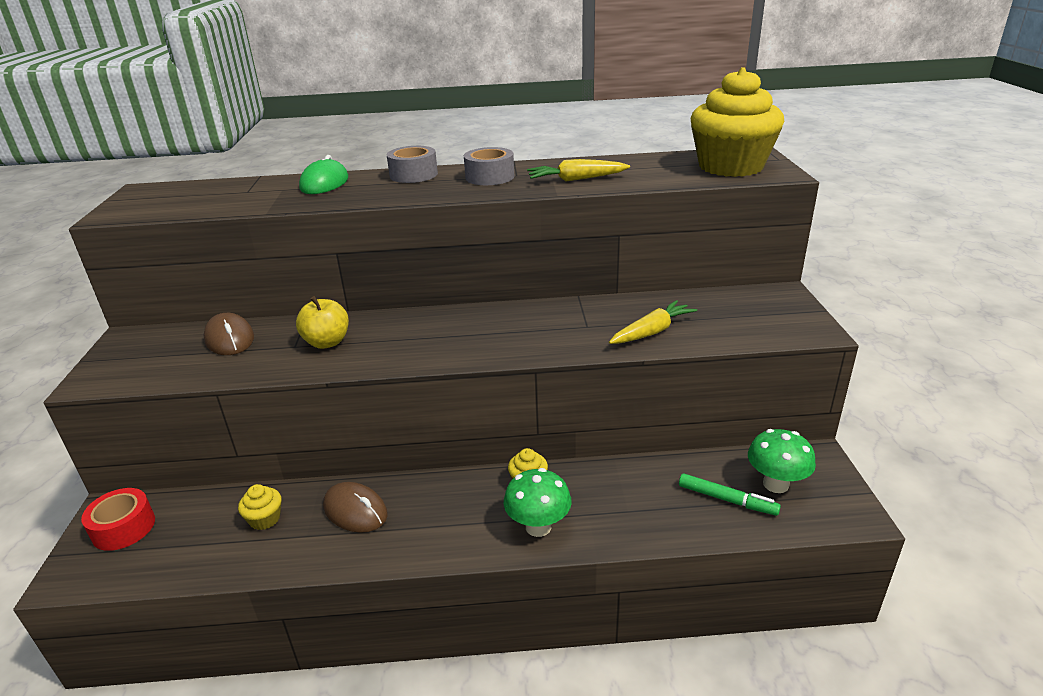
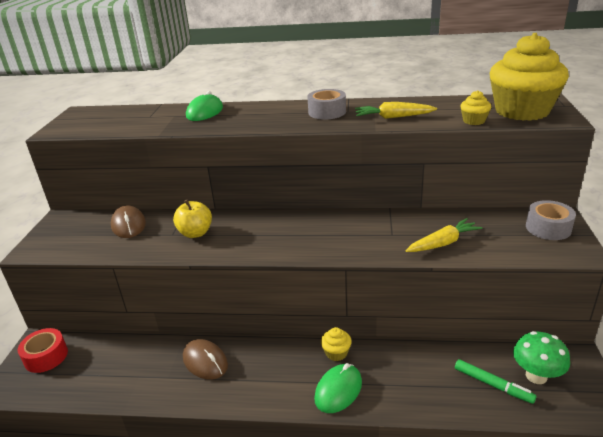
camera: 10 degrees right, 0 degrees up
(265, 519) = (141, 361): yellow cupcake -> yellow cupcake (474, 121)
(413, 175) = (270, 107): grey tape -> grey tape (548, 228)
(538, 527) = (338, 390): green mushroom -> green mouse

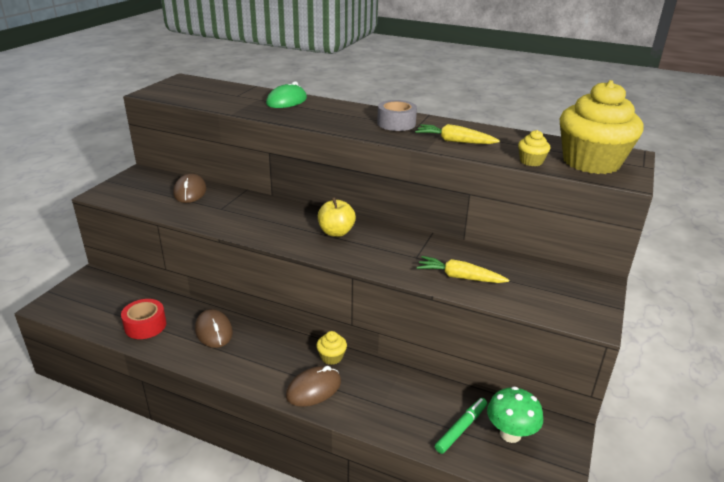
camera: 15 degrees right, 0 degrees up
(46, 356) = (90, 290): red tape -> red tape (145, 325)
(195, 233) = (241, 212): yellow apple -> yellow apple (336, 232)
(338, 390) = (313, 389): green mouse -> brown mouse
(443, 243) = (459, 277): yellow carrot -> yellow carrot turned 150 degrees counterclockwise
(493, 385) = (461, 428): green marker -> green marker turned 105 degrees counterclockwise
(548, 228) = (578, 290): grey tape -> none

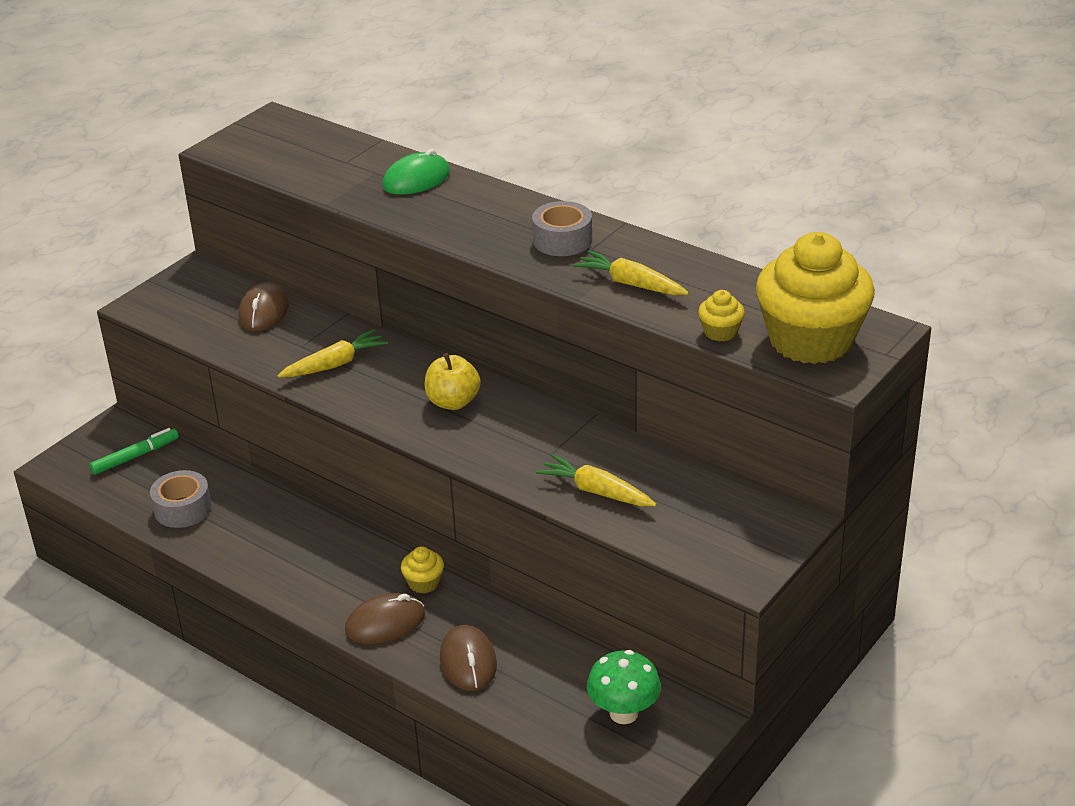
camera: 15 degrees right, 5 degrees up
(145, 325) = (183, 509): red tape -> grey tape
(214, 331) = (273, 527): brown mouse -> brown mouse (468, 661)
(247, 217) = (335, 364): none -> yellow carrot
(461, 428) = (561, 698): green marker -> green marker (135, 456)

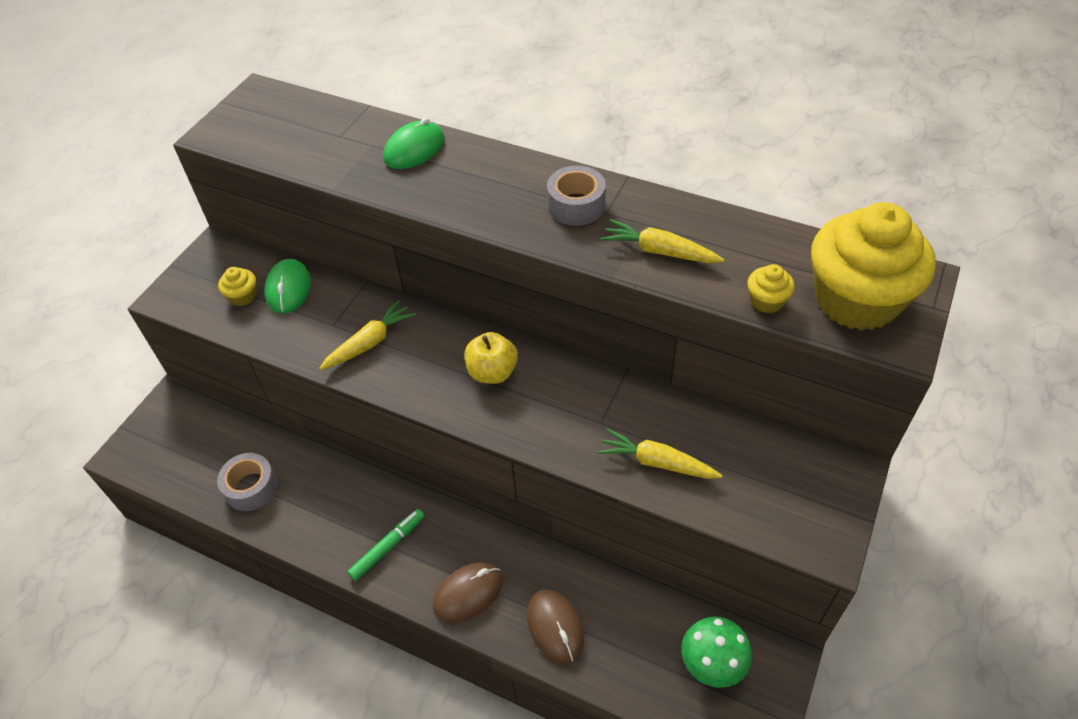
camera: 10 degrees left, 15 degrees up
(135, 456) = (195, 434): green marker -> green marker (388, 547)
(264, 311) = (288, 289): brown mouse -> green mouse
(424, 583) = (492, 539): yellow cupcake -> yellow cupcake (243, 296)

